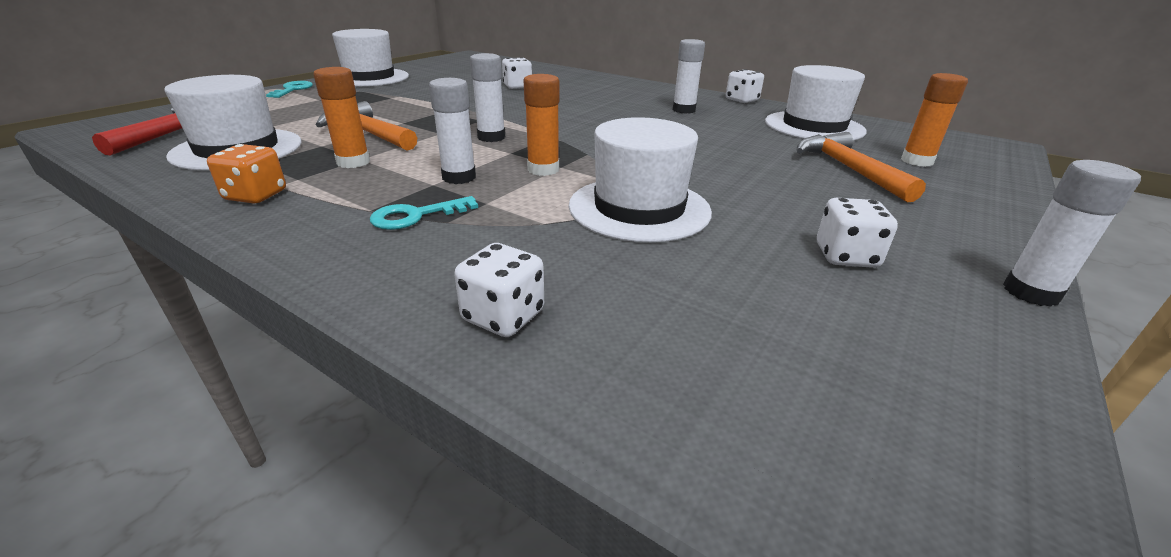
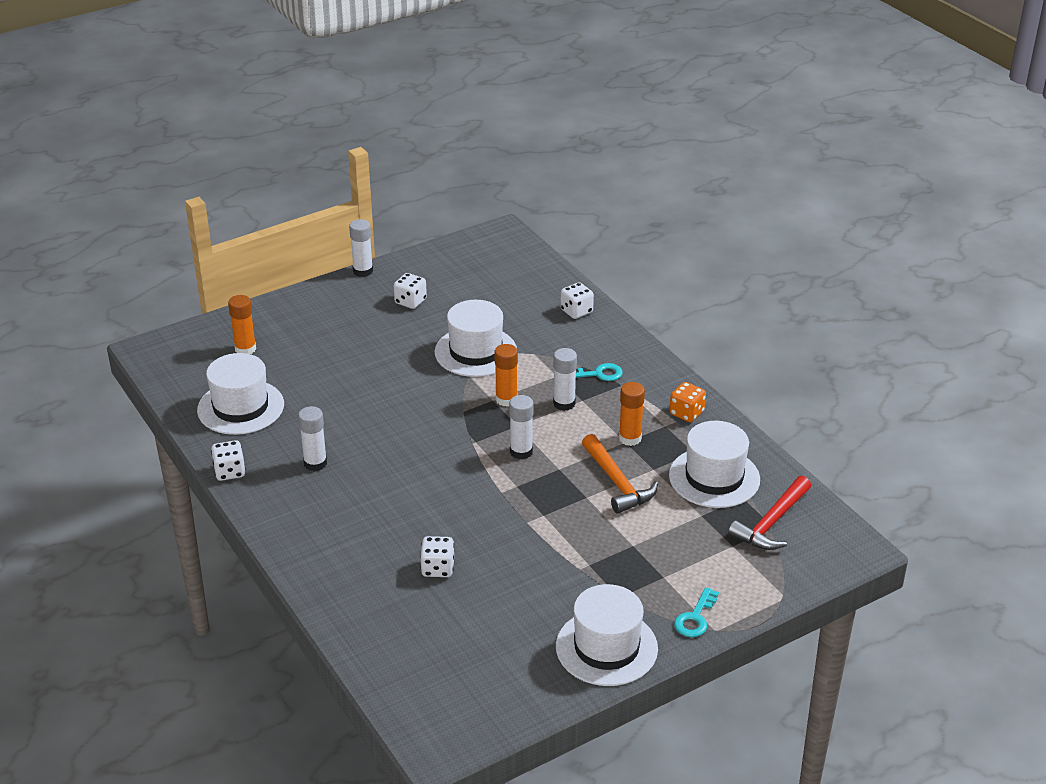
camera: 155 degrees left, 5 degrees up
(849, 169) = (306, 352): orange hammer -> none

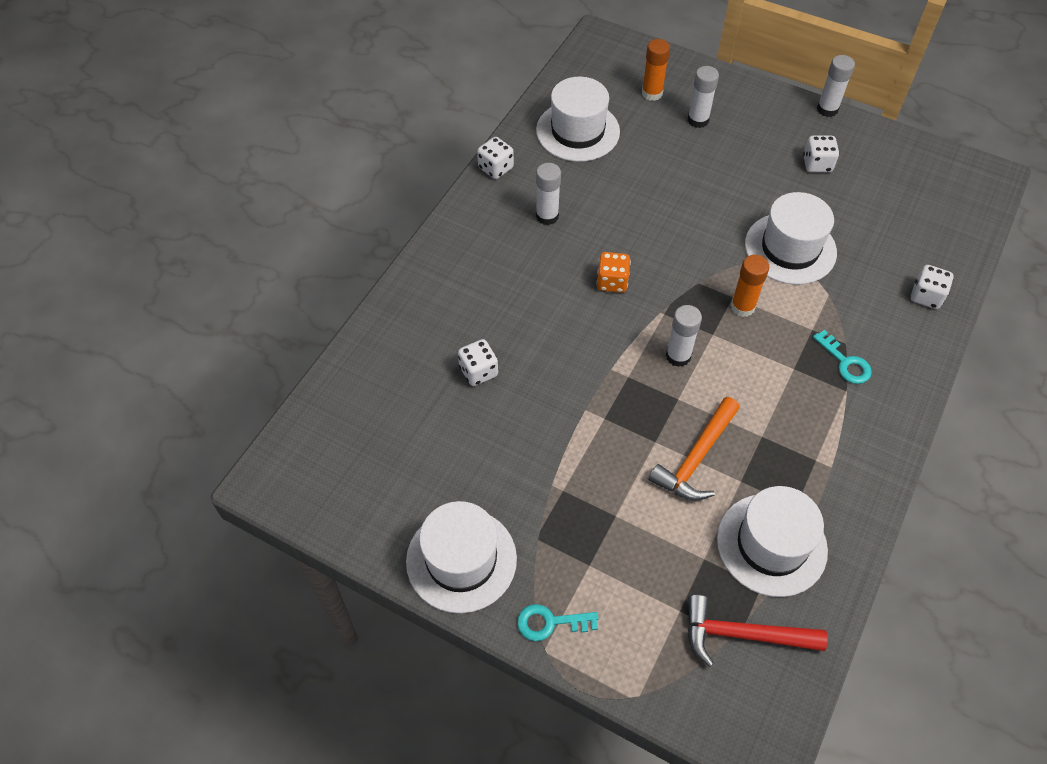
camera: 60 degrees right, 20 degrees up
(564, 403) = (776, 356): white glue stick -> white glue stick (698, 120)
(630, 438) = (770, 438): orange glue stick -> none
(686, 413) = (852, 471): orange dice -> orange dice (612, 282)

